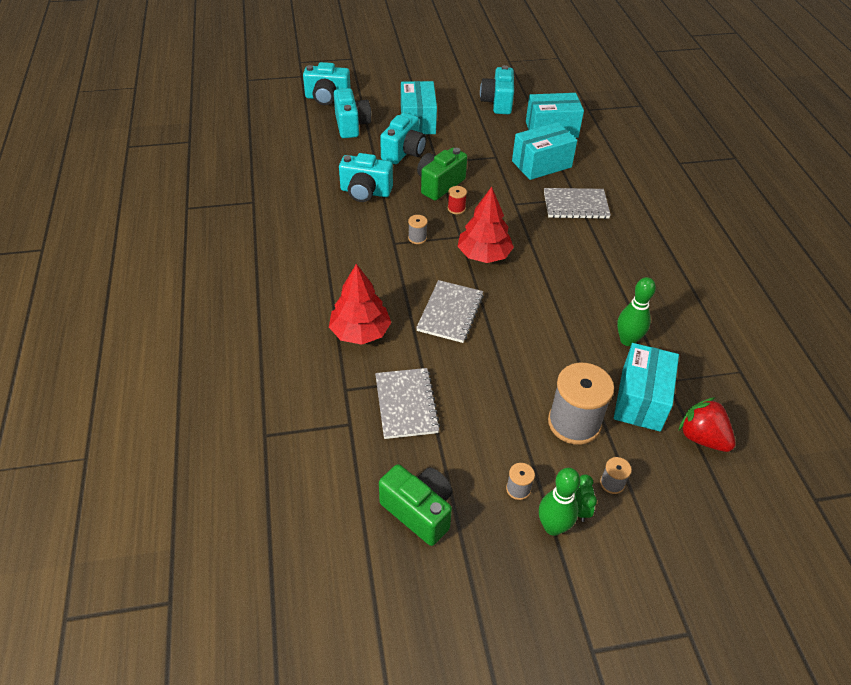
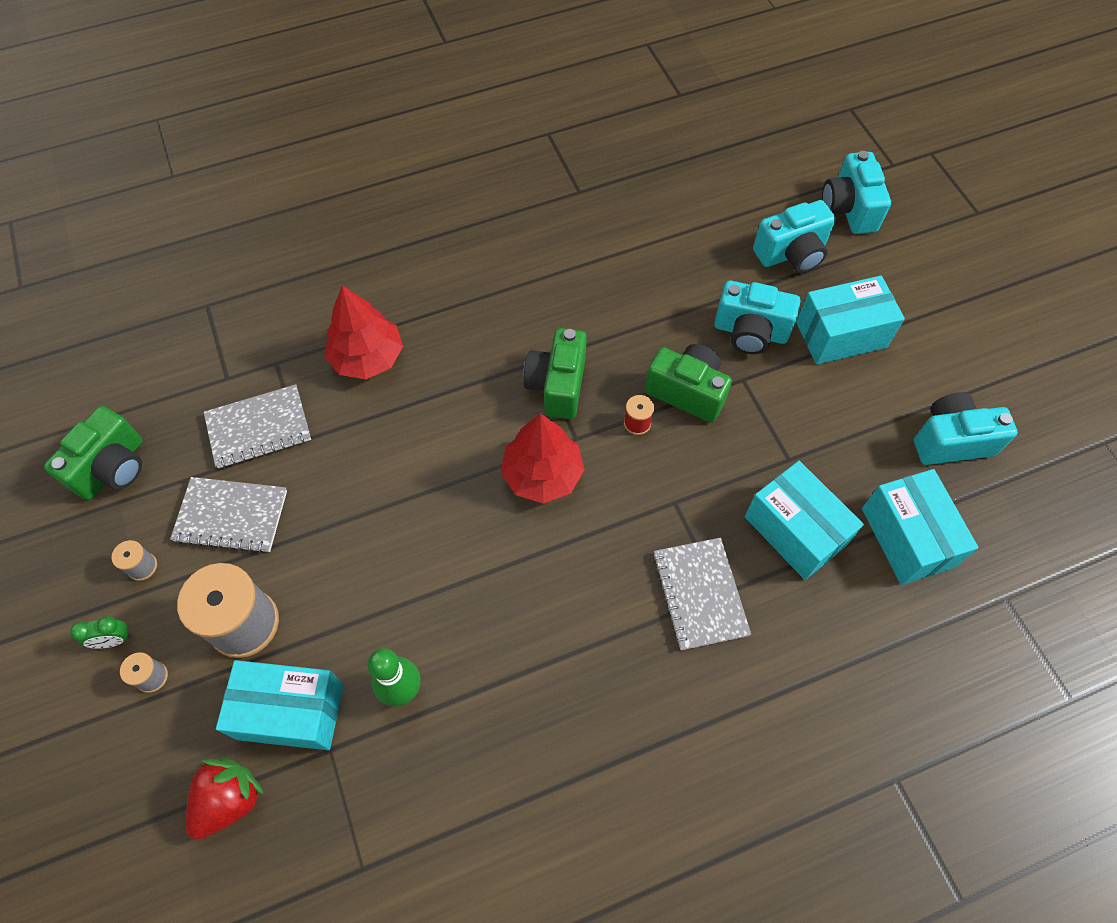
camera: 80 degrees right, 15 degrees up
(365, 192) = (638, 305): turquoise camera -> none
(417, 238) = (557, 385): grey spool -> green camera
(450, 313) = (418, 450): grey notebook -> grey notebook (231, 516)
(553, 527) = (90, 610): green bowling pin -> none

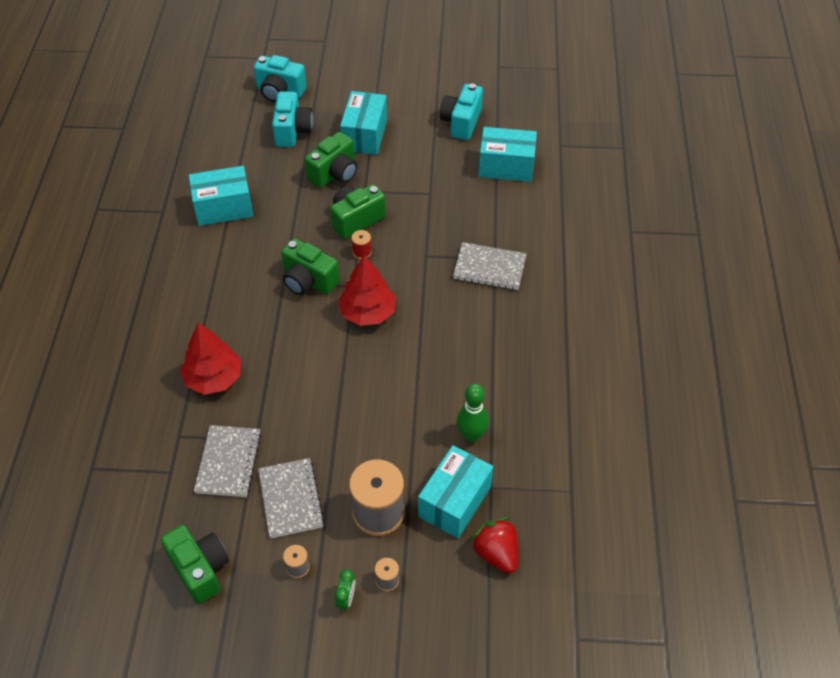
camera: 65 degrees left, 10 degrees down
(231, 516) = (291, 499): grey notebook -> grey notebook turned 45 degrees counterclockwise
(750, 332) = (334, 173): turquoise camera -> green camera
(795, 530) = (475, 210): turquoise box -> turquoise box (223, 208)

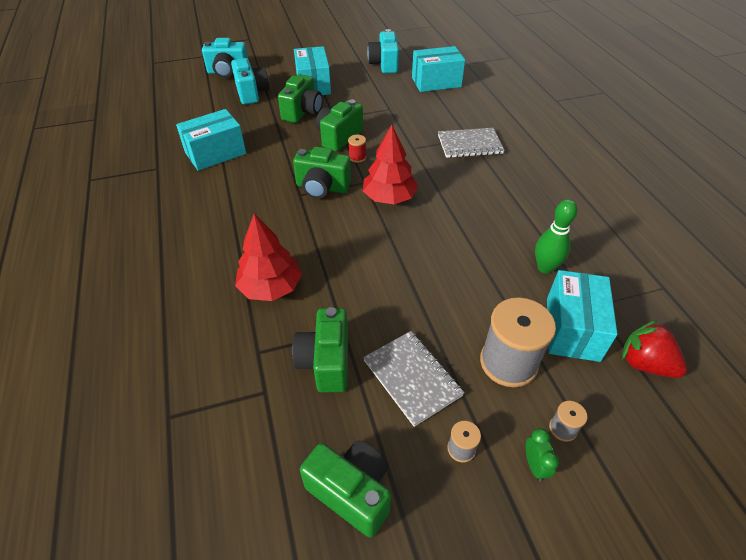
camera: 20 degrees left, 5 degrees down
(228, 462) = (326, 362): grey notebook -> green camera

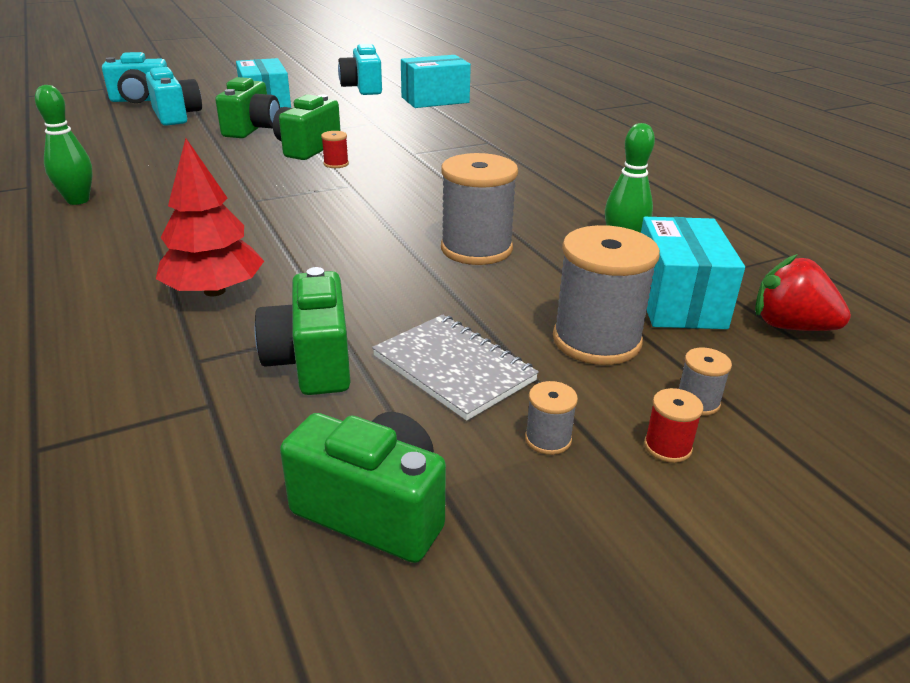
camera: 10 degrees left, 15 degrees down
(188, 186) = (78, 200): none -> green bowling pin
(215, 153) = (122, 169): turquoise box -> none
(322, 188) = (287, 192): green camera -> none
(389, 198) = (387, 196): red tree -> none
(443, 260) = (476, 249): none -> grey spool
(469, 144) = (491, 147): grey notebook -> none
(534, 465) = (667, 447): green clock -> red spool

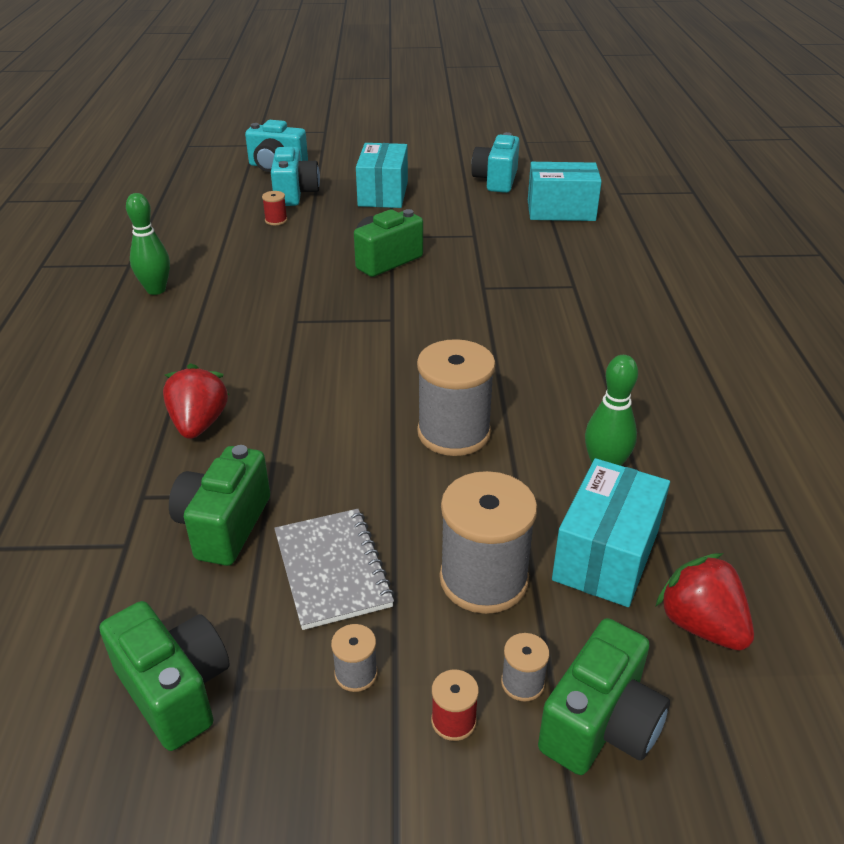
camera: 25 degrees right, 5 degrees up
(215, 291) = (199, 424): red tree -> red strawberry
(252, 129) = (351, 224): green camera -> green camera (600, 724)
(336, 164) = (398, 288): red spool -> red spool (276, 220)

